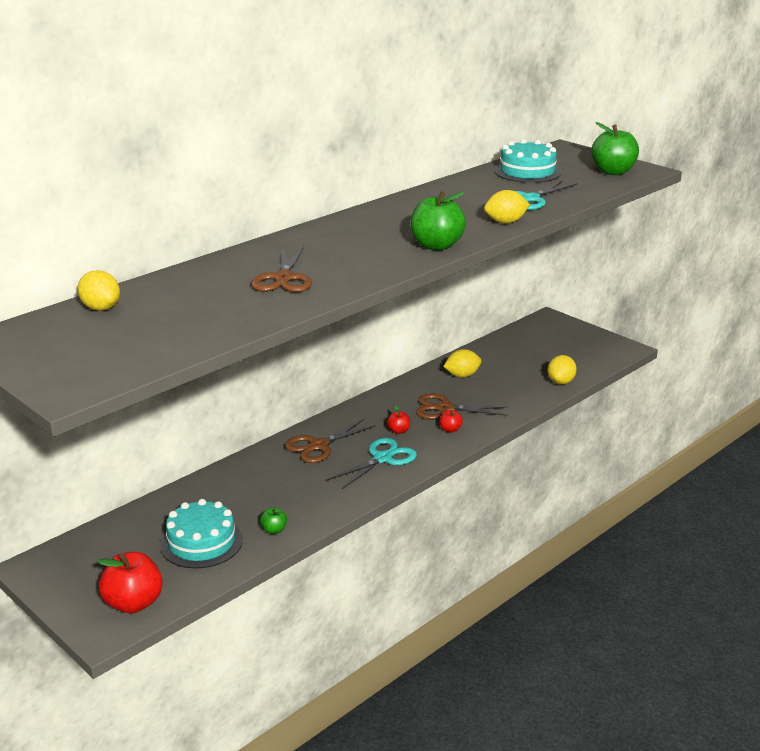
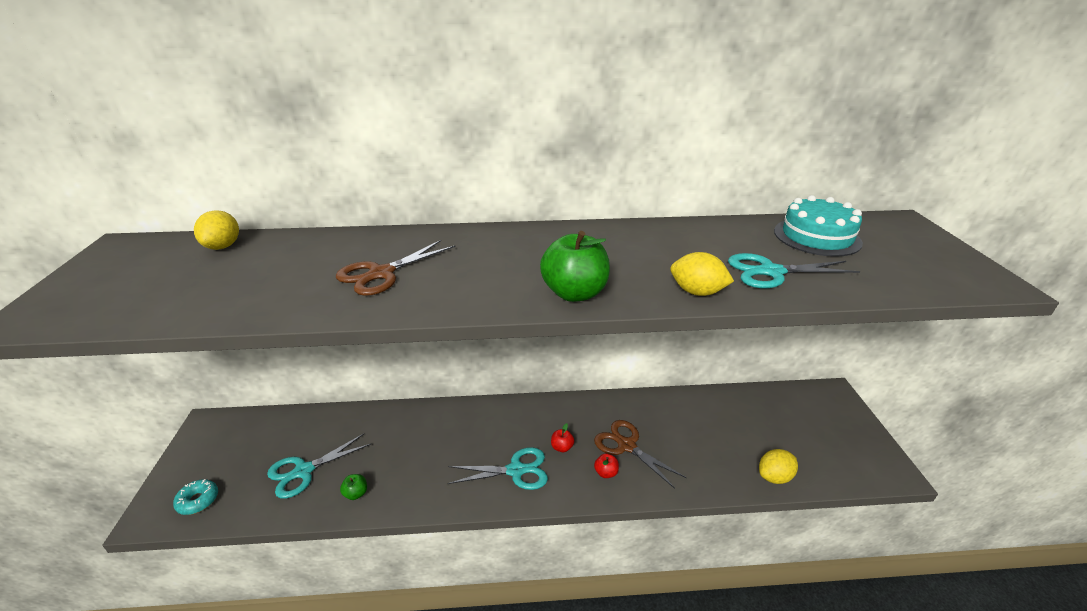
camera: 40 degrees right, 5 degrees up
(133, 603) = (198, 501): red apple -> turquoise donut
(201, 542) = (303, 471): turquoise cake -> turquoise scissors
(318, 446) = (486, 426): brown scissors -> none
(462, 375) = (681, 416): yellow lemon -> none
(613, 172) = (937, 270): green apple -> none

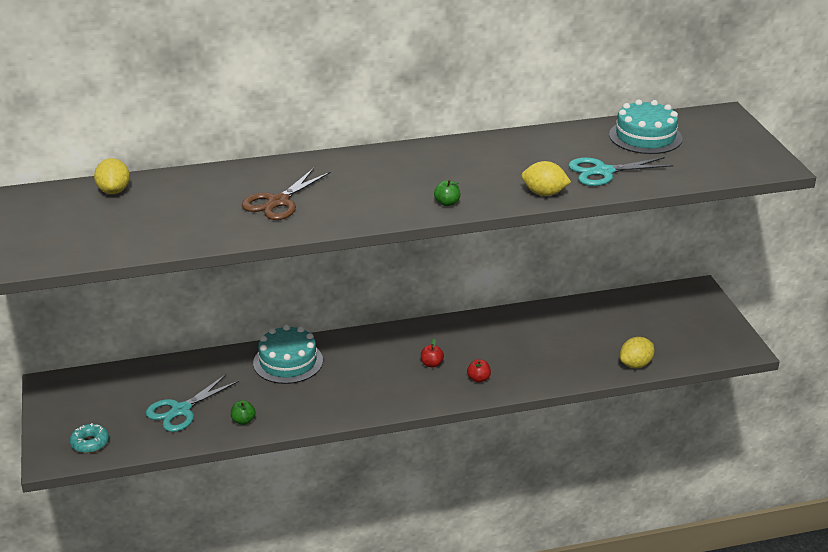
camera: 10 degrees left, 0 degrees up
(426, 426) = (288, 362): none -> turquoise cake
(516, 470) = (392, 386): turquoise scissors -> none
(574, 293) = (447, 203): green apple -> green apple, size x0.48
(626, 445) = (494, 356): brown scissors -> none

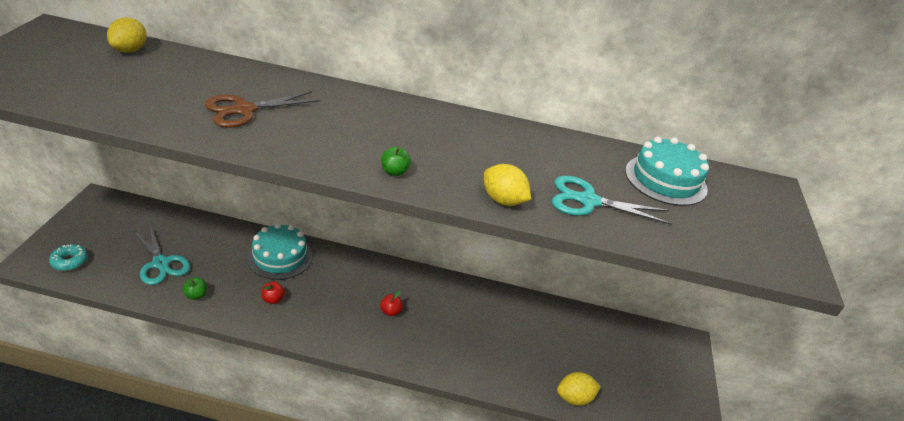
camera: 20 degrees right, 5 degrees up
(181, 410) = (161, 263): turquoise scissors -> turquoise scissors turned 105 degrees counterclockwise
(478, 379) = (419, 345): red apple -> red apple (273, 299)

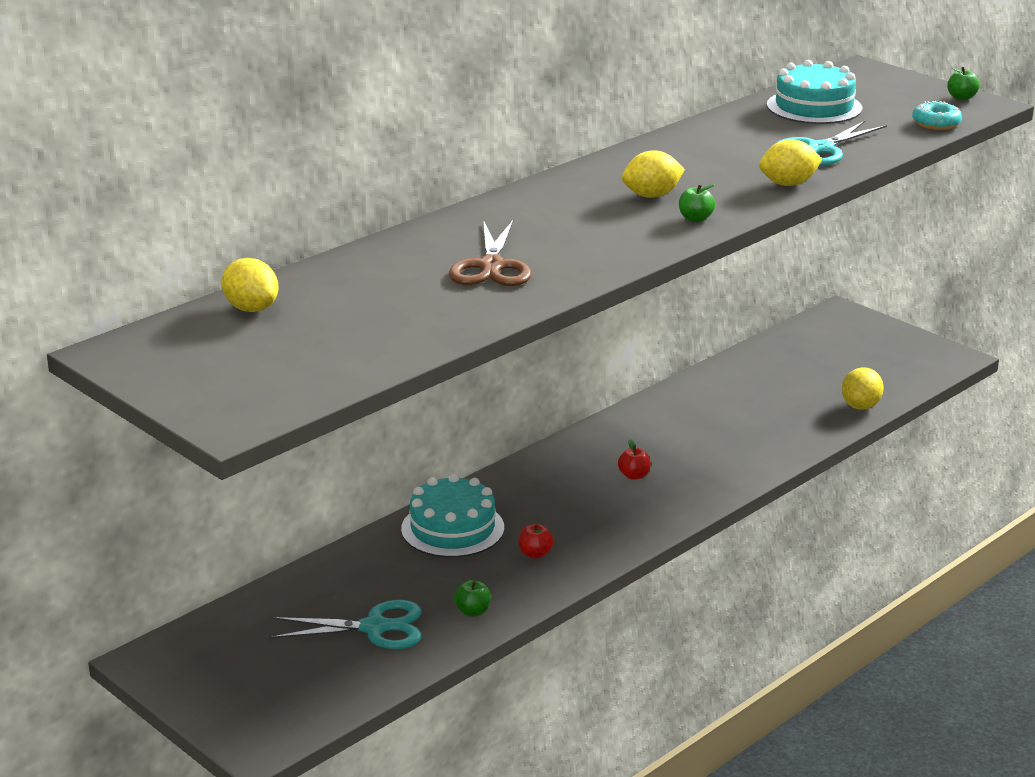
camera: 50 degrees left, 10 degrees down
(70, 261) = (293, 707): turquoise donut -> turquoise donut (936, 123)
(418, 144) = (651, 196): none -> yellow lemon
(793, 254) = (961, 97): none -> green apple

